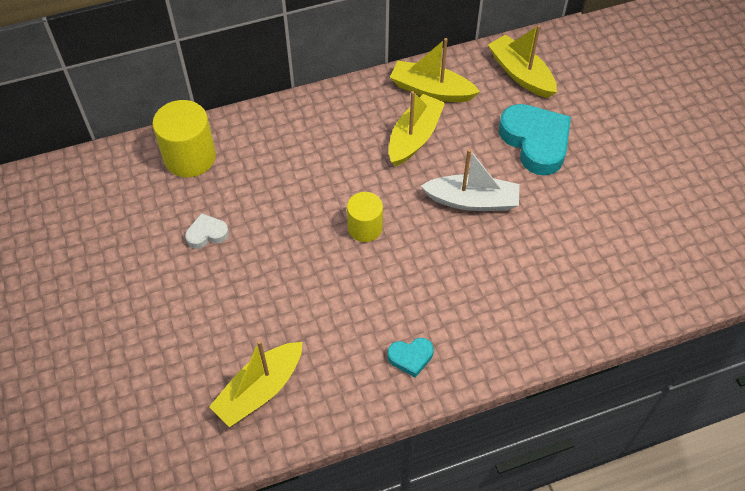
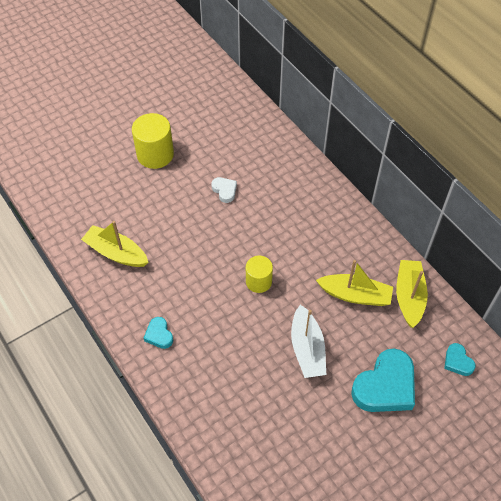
camera: 75 degrees right, 0 degrees up
(190, 157) = (284, 162): yellow cylinder -> yellow cylinder (155, 154)
(520, 74) = (457, 361): yellow boat -> turquoise heart

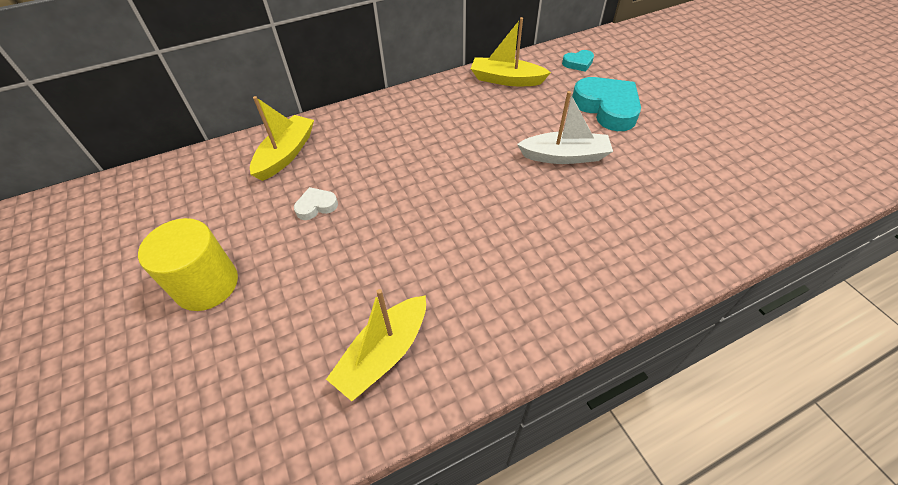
camera: 80 degrees left, 5 degrees down
(159, 335) = (541, 301): turquoise heart -> none
(258, 281) = (469, 187): yellow cylinder -> none
(355, 295) = (500, 113): yellow boat -> yellow boat (286, 154)

